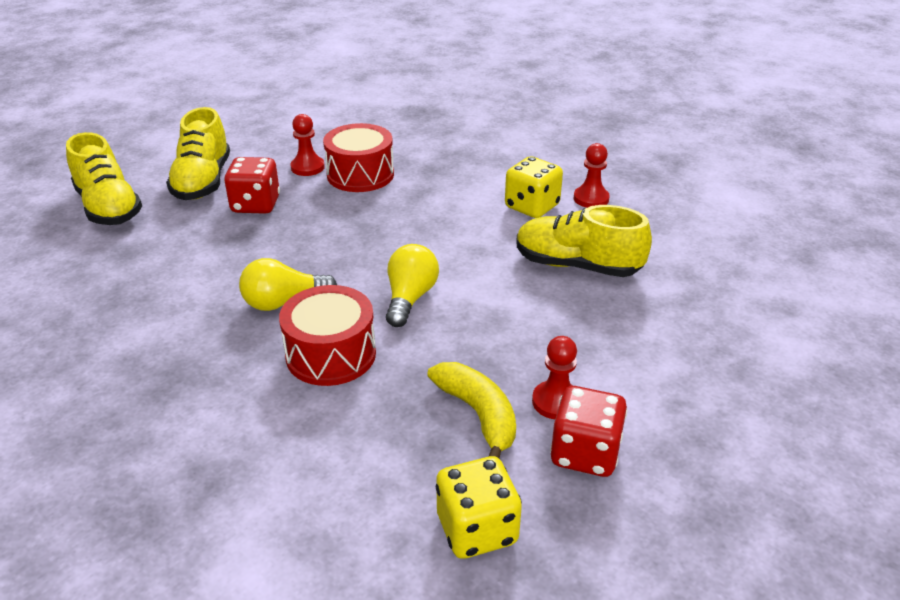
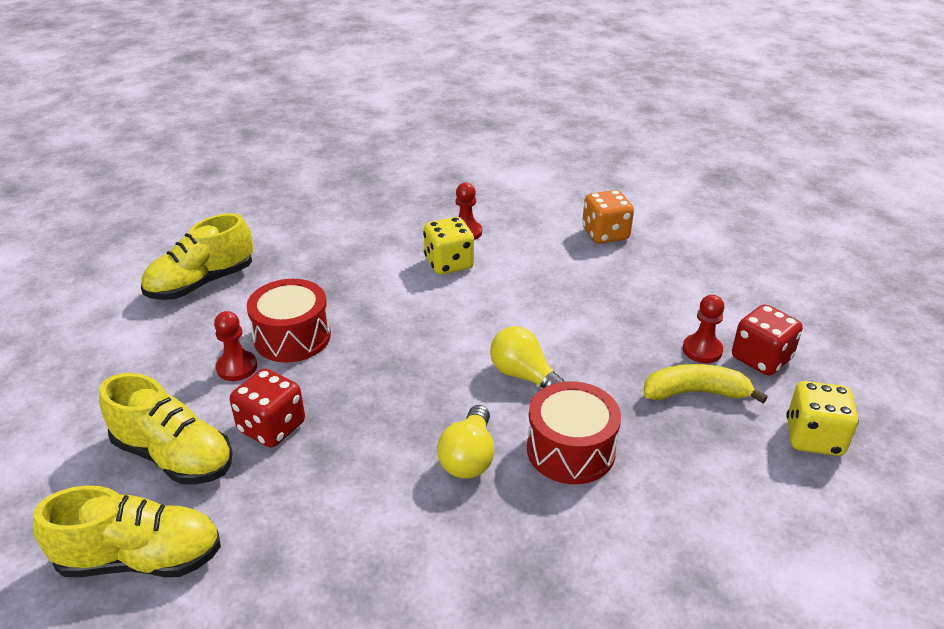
camera: 60 degrees left, 0 degrees up
(577, 265) = (549, 275): yellow shoe -> yellow shoe (201, 283)
(694, 278) = (605, 234): none -> orange dice

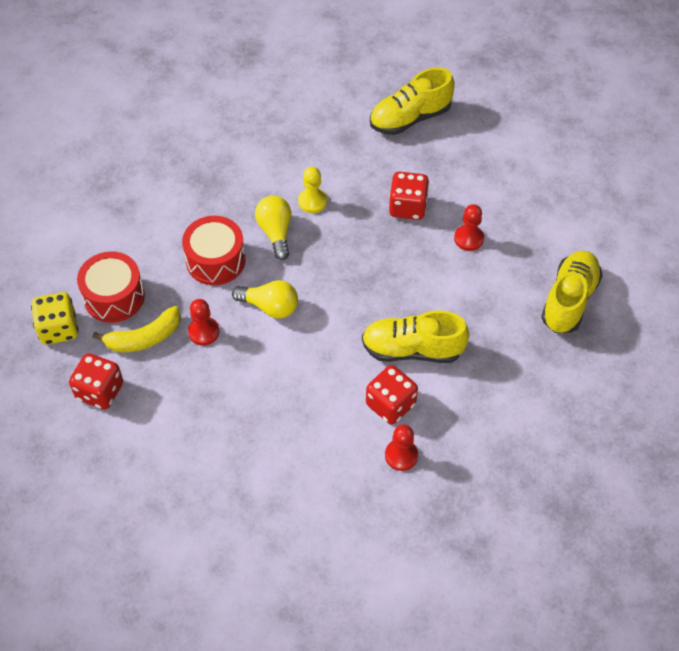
camera: 155 degrees right, 20 degrees up
(174, 456) = (447, 170): yellow shoe -> yellow shoe (412, 349)
(292, 337) = (454, 277): red drum -> red drum (114, 297)
(391, 481) = (312, 201): none -> yellow pawn
(449, 263) = (390, 404): yellow dice -> red dice
(605, 234) = (268, 508): orange dice -> none
(702, 350) = (147, 383): red pawn -> red pawn (204, 332)

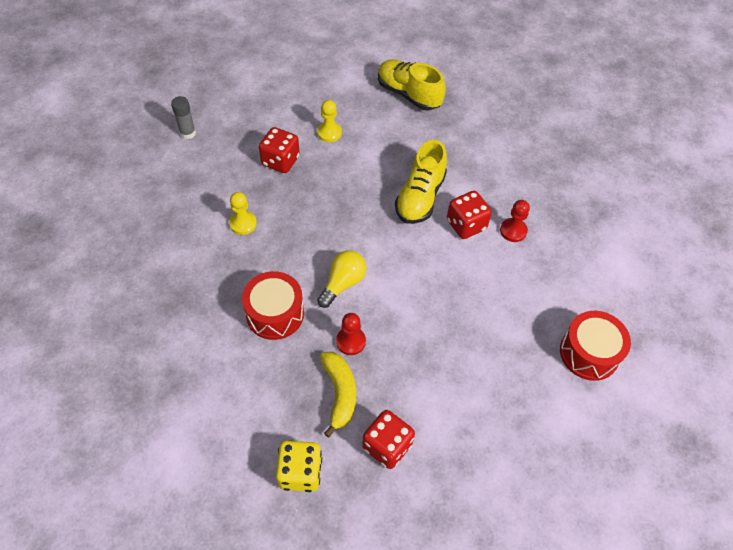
camera: 75 degrees left, 0 degrees up
(114, 297) = (281, 411): red drum -> red drum (589, 353)
(276, 232) = (264, 259): yellow light bulb -> none
(410, 118) = (188, 133): yellow shoe -> grey glue stick
(468, 238) = (329, 133): red pawn -> yellow pawn

